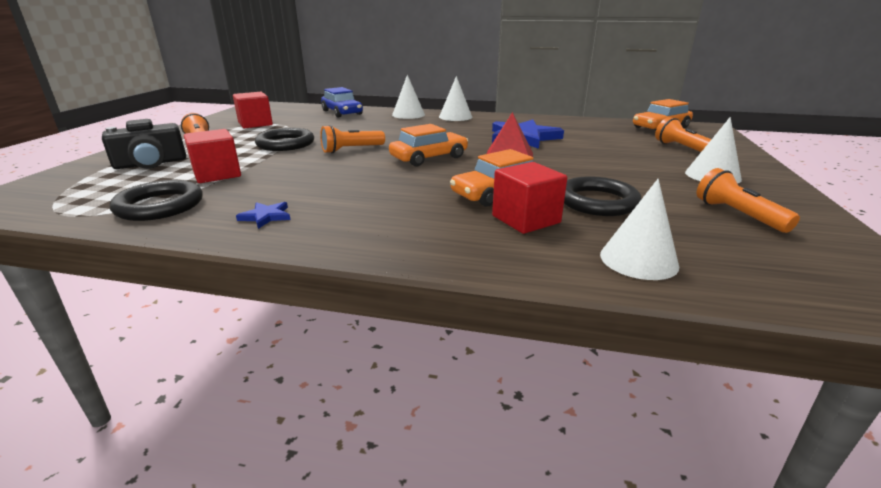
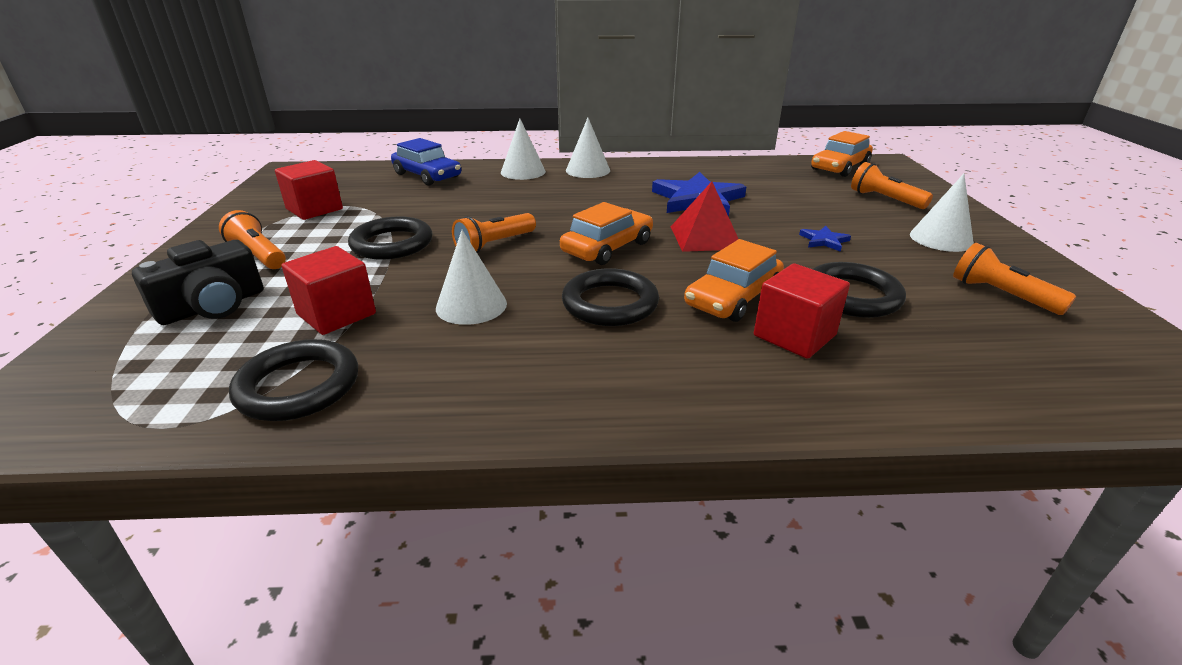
camera: 15 degrees left, 5 degrees up
(266, 216) = (471, 381): blue star -> blue star (824, 241)
(401, 187) = (610, 303): none -> black ring
(638, 260) = (950, 377): white cone -> white cone (471, 305)

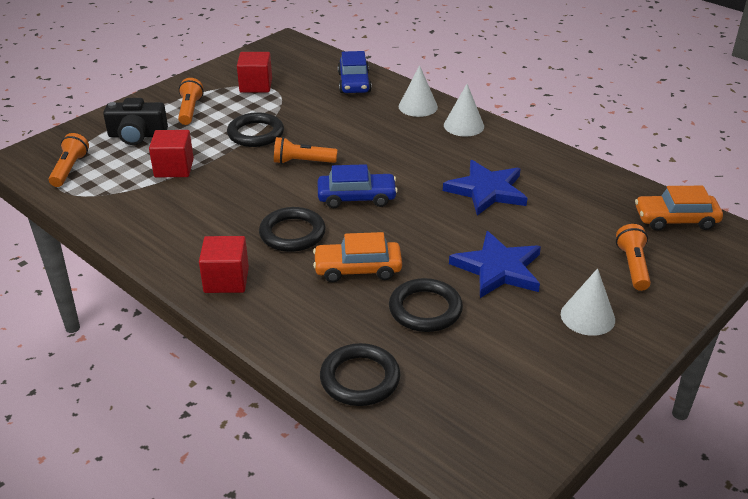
camera: 45 degrees right, 5 degrees up
(298, 386) = (116, 198): black ring -> black ring (360, 379)
(471, 305) = (231, 196): white cone -> none
(607, 247) = (356, 197): orange car -> blue car
(705, 237) = (427, 222): red pyramid -> none
(794, 335) = (343, 307): red cube -> red cube (226, 280)
(824, 241) = (498, 268): blue star -> blue star, size x2.23
(1001, 295) = (519, 368): orange flashlight -> orange flashlight (70, 169)

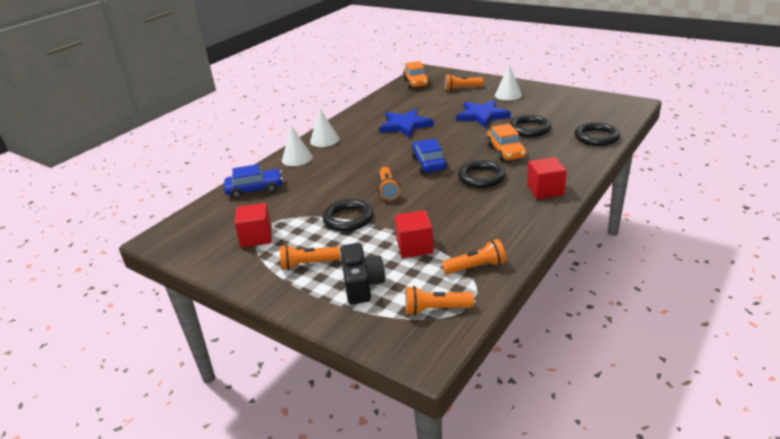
camera: 95 degrees left, 5 degrees down
(111, 200) = (476, 267): none -> orange flashlight

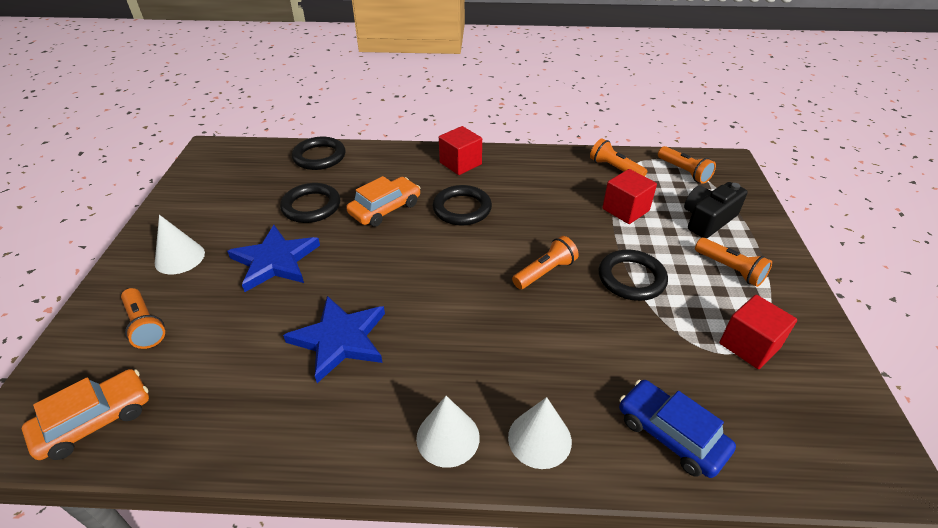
camera: 125 degrees left, 10 degrees up
(428, 162) = (453, 263): blue car -> none

